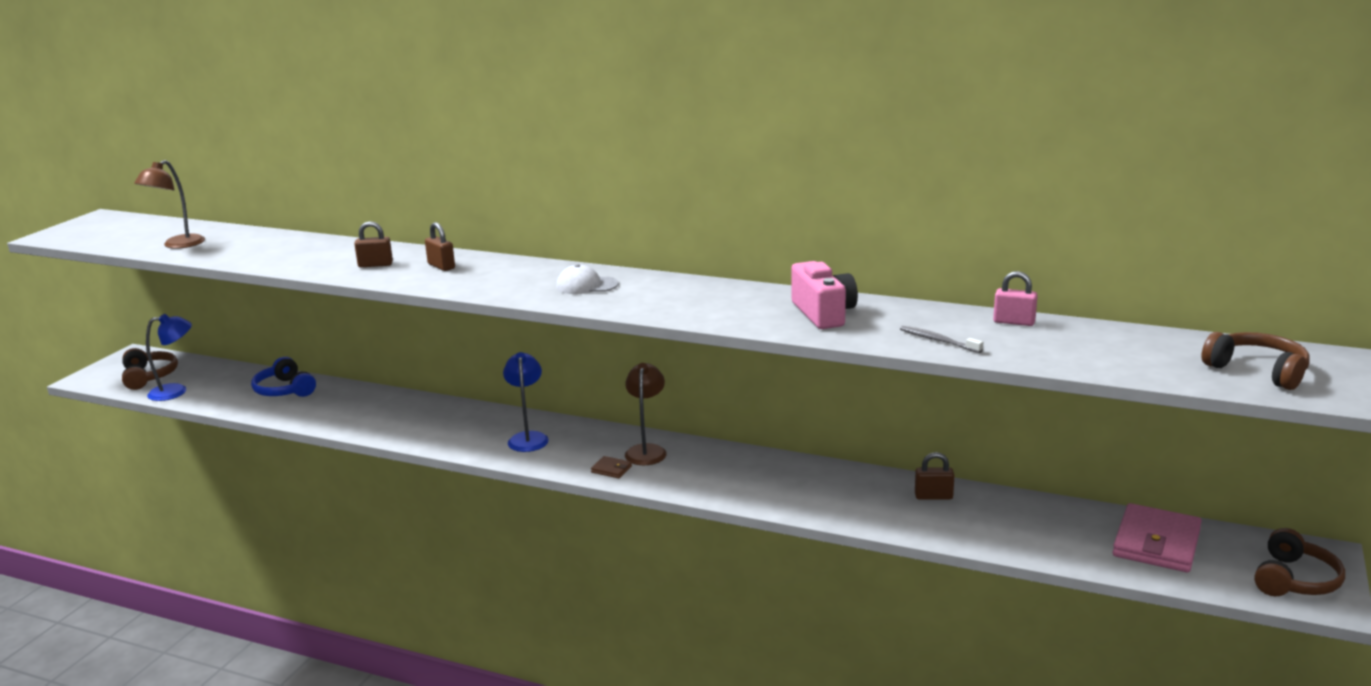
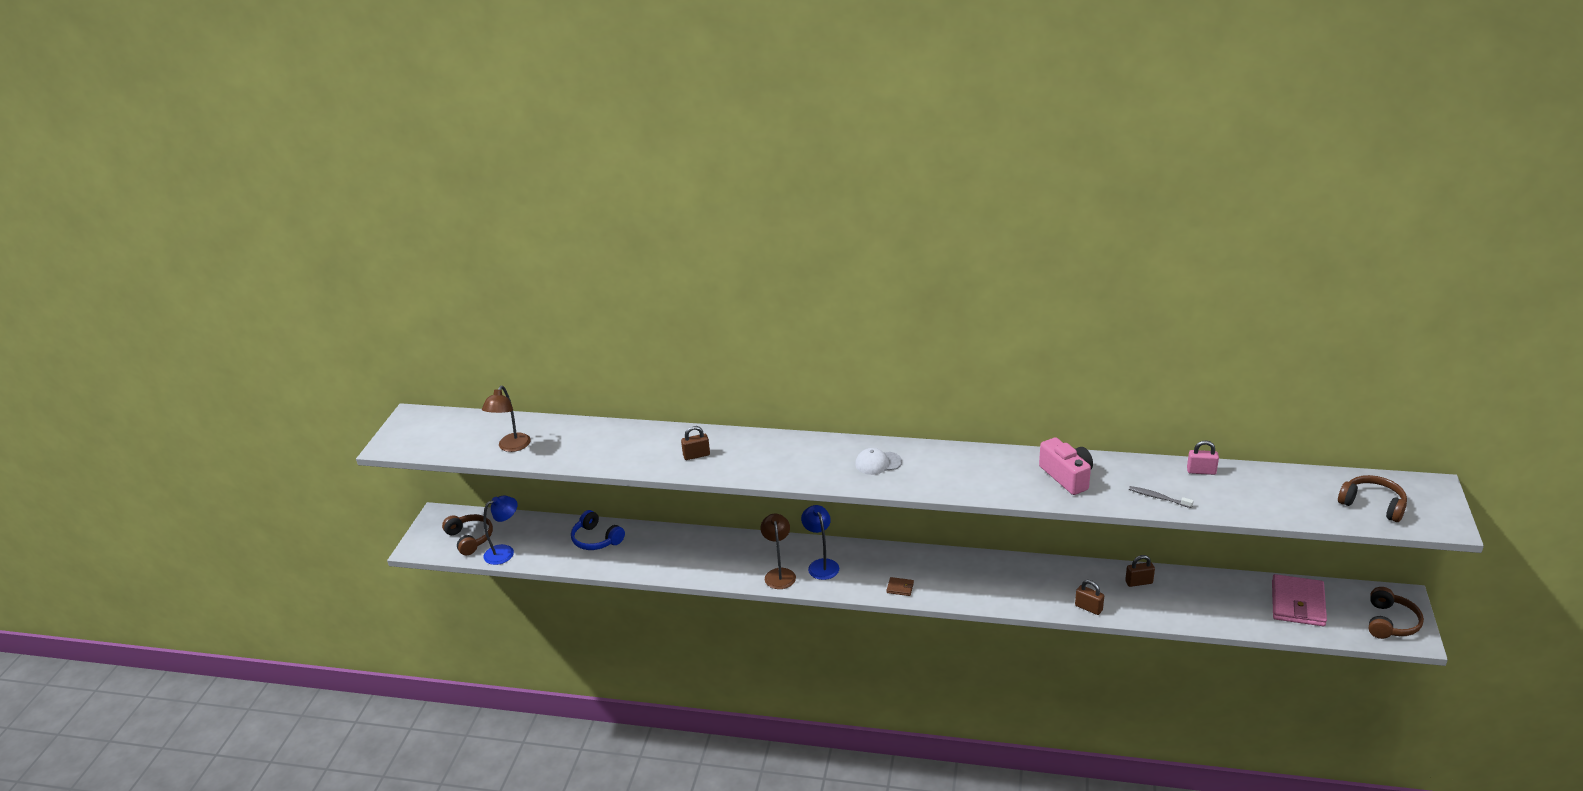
camera: 10 degrees left, 10 degrees up
(441, 266) = (750, 452): brown padlock -> brown padlock (1088, 608)
(646, 450) = (917, 566): brown lamp -> brown lamp (779, 574)

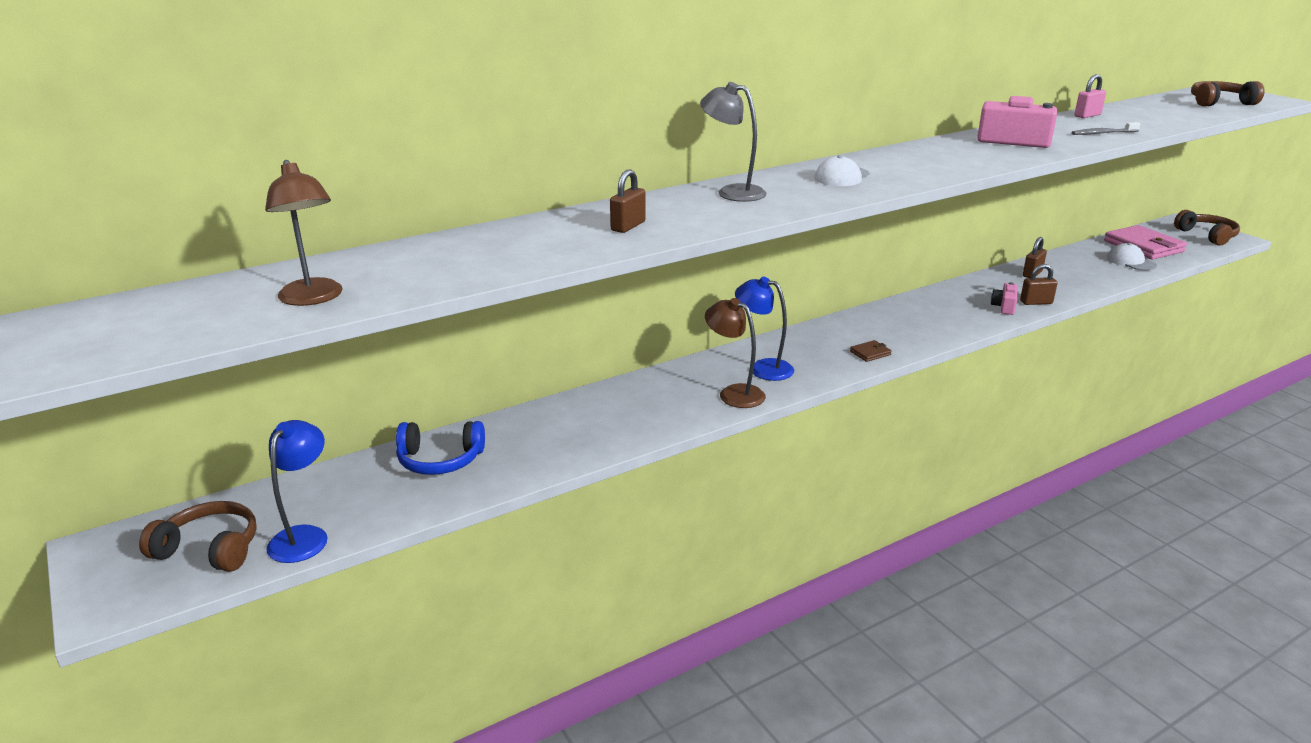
camera: 45 degrees left, 5 degrees down
(793, 449) = (732, 192): none -> grey lamp
(1057, 599) = (1004, 307): none -> pink camera
(1250, 612) = (1130, 261): none -> white cap

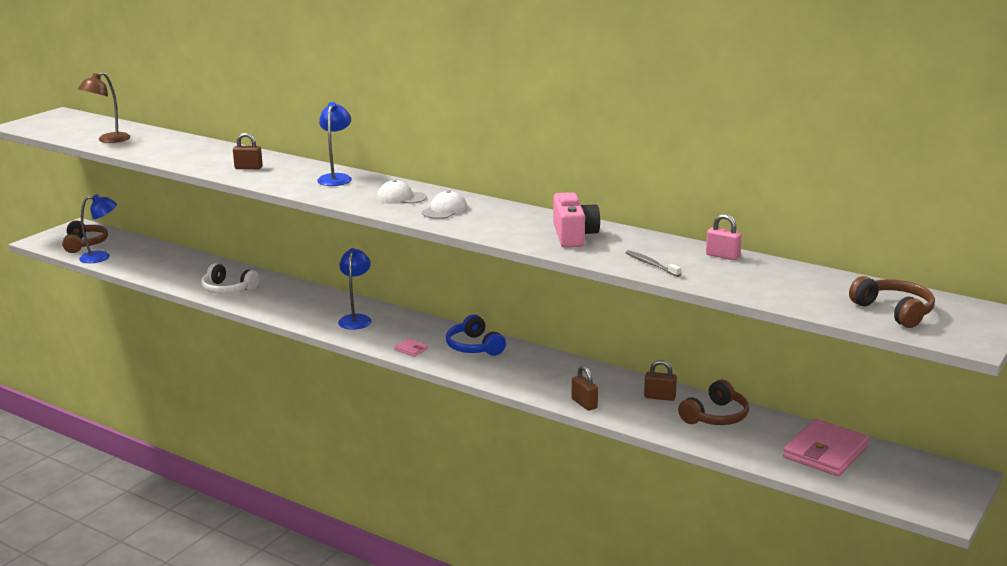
camera: 65 degrees right, 5 degrees down
(440, 460) = (183, 264): blue headphones -> blue headphones (474, 347)
(584, 437) = (228, 289): none -> white headphones
(732, 192) = (336, 178): grey lamp -> blue lamp
(734, 393) = (311, 317): brown lamp -> none
(870, 353) = (411, 349): brown wallet -> pink wallet
(1004, 307) = (558, 390): pink camera -> none
(1130, 261) = (761, 446): white cap -> white cap (445, 210)
(1207, 235) = (926, 492): brown headphones -> brown headphones (716, 416)

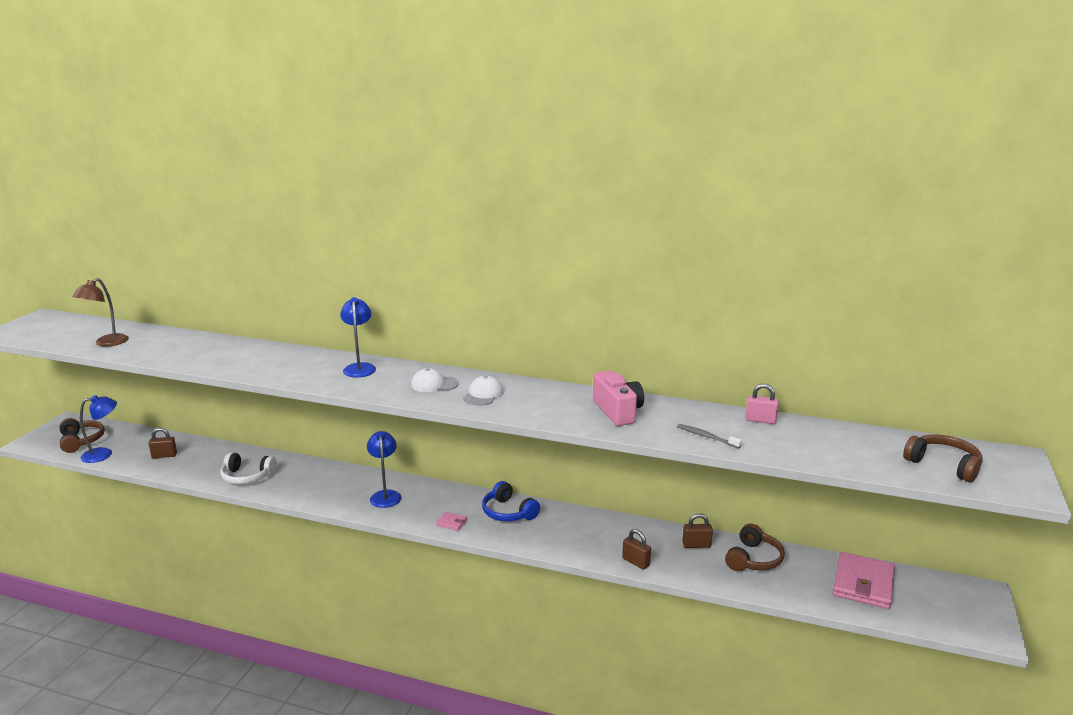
camera: 15 degrees left, 0 degrees up
(248, 168) = (267, 363): brown padlock -> brown padlock (164, 455)

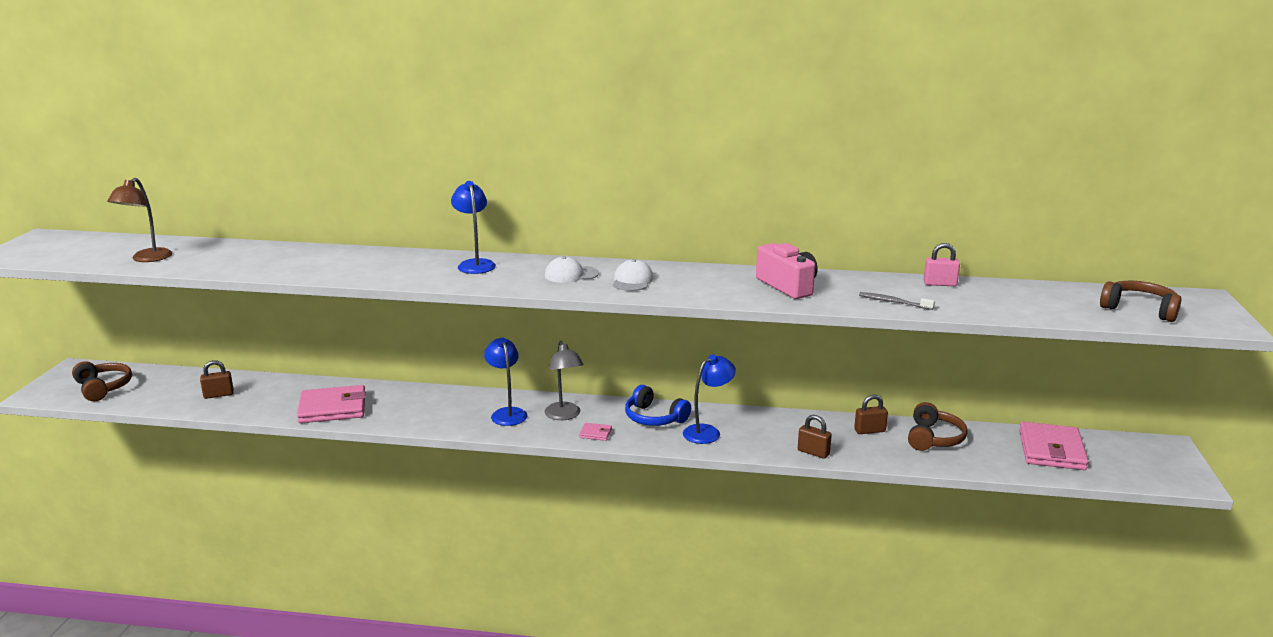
camera: 10 degrees left, 0 degrees up
(103, 454) = (140, 399): blue lamp -> blue lamp (707, 432)
(247, 477) = (333, 408): white headphones -> pink wallet
(432, 502) = (564, 415): none -> grey lamp

